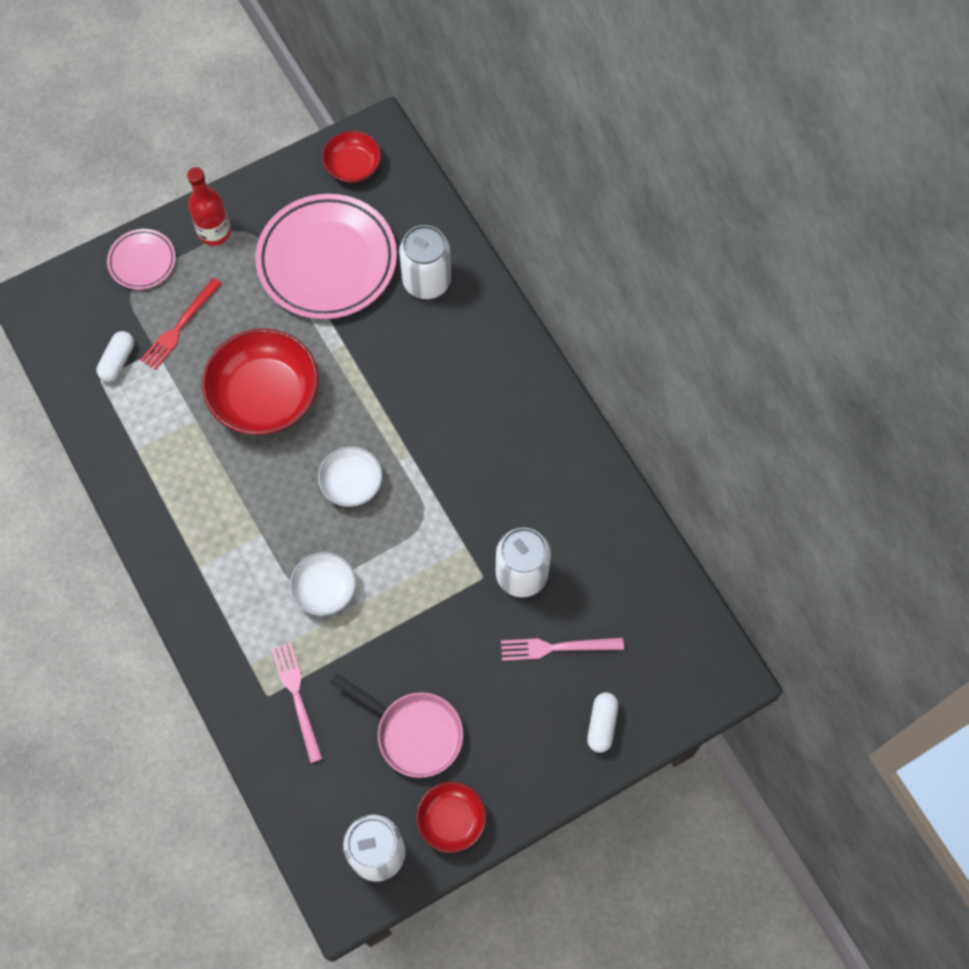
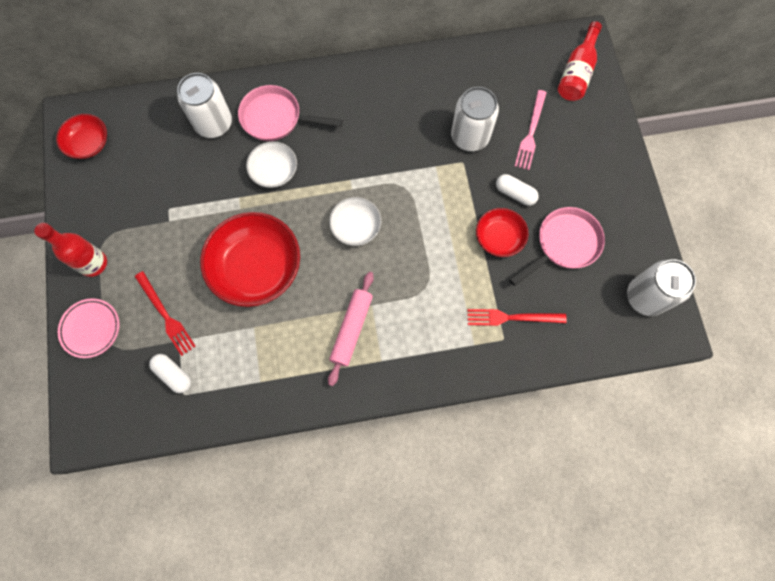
camera: 70 degrees left, 5 degrees up
(225, 522) = (351, 329): none -> pink rolling pin
(297, 697) = (512, 318): pink fork -> red fork
(324, 589) = (433, 272): white bowl -> white bowl (274, 171)
(327, 261) = (162, 187): pink plate -> none
(451, 820) = (634, 240): red bowl -> red bowl (499, 238)
(460, 345) = (276, 118): none -> pink pan
(602, 724) = (594, 124): white capsule -> white capsule (515, 193)
(672, 681) = (577, 72): none -> red bottle

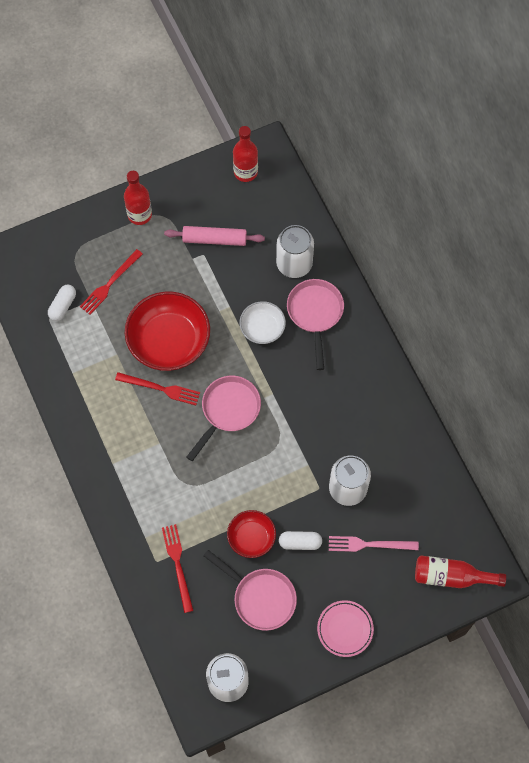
camera: 75 degrees right, 5 degrees down
(89, 143) = (245, 172): red bowl -> red bottle
(91, 329) = (85, 232): pink plate -> pink plate (345, 629)
(309, 289) = (160, 388): none -> red fork
(351, 329) = (134, 432): pink rolling pin -> pink rolling pin (214, 239)
(356, 227) = (228, 411): white bowl -> pink pan
(515, 193) = (300, 542): white capsule -> white capsule turned 75 degrees clockwise

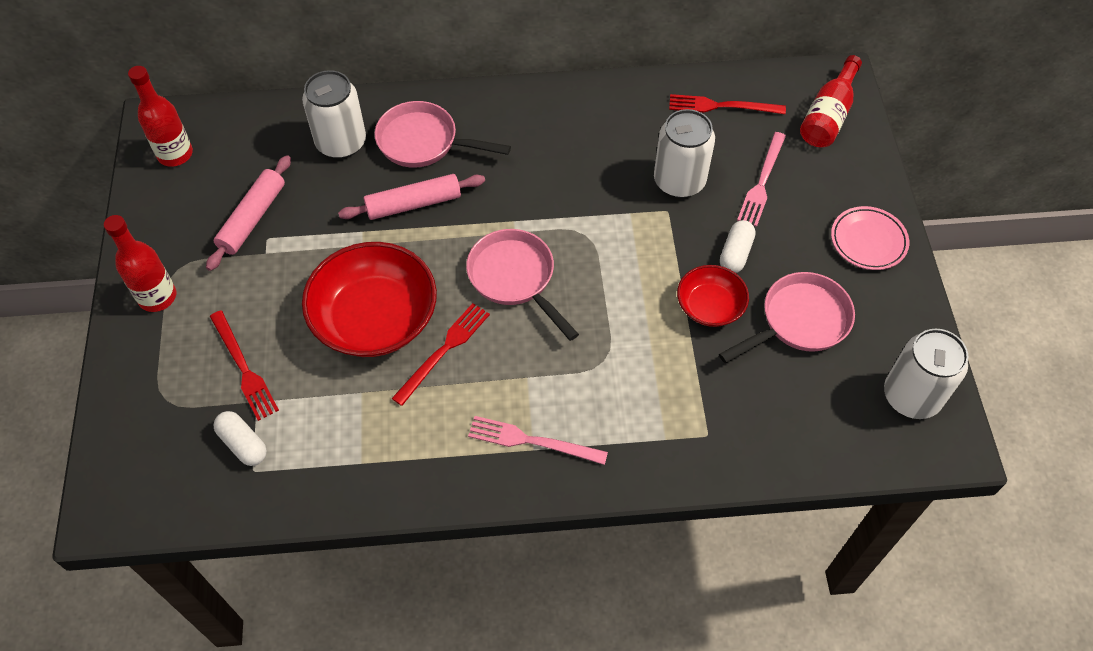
camera: 70 degrees left, 10 degrees down
(117, 461) = (532, 441): none -> pink fork
(178, 565) = (721, 408): red fork -> red fork (722, 106)
(262, 328) = (413, 204): white bowl -> pink rolling pin

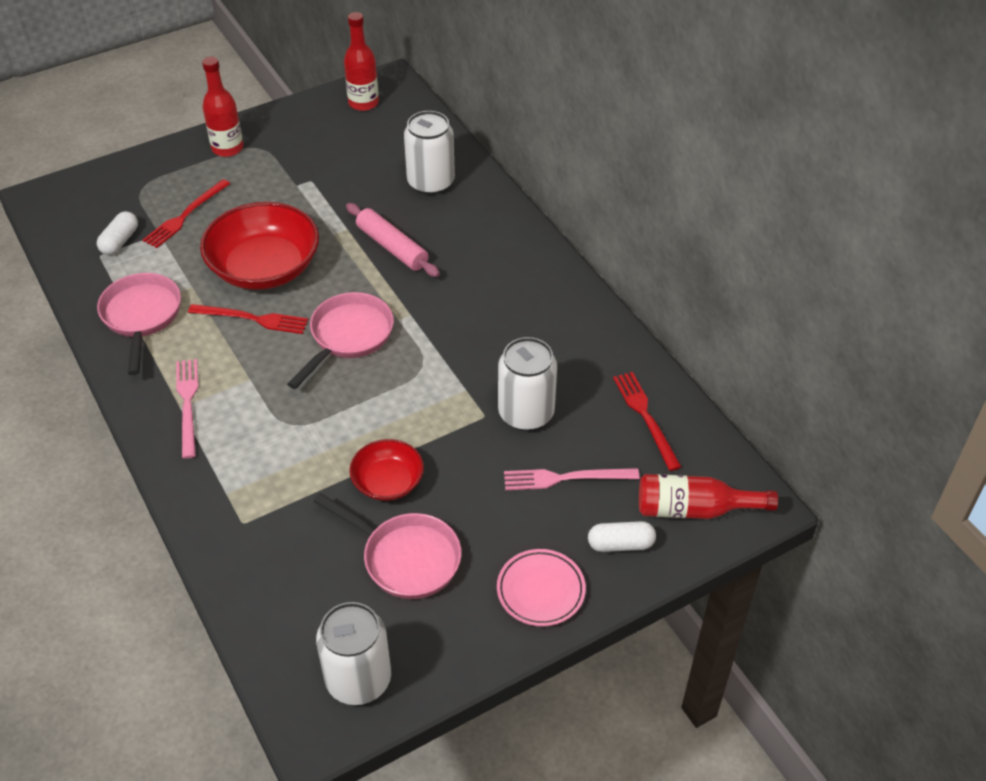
camera: 65 degrees right, 10 degrees down
(252, 218) = (325, 165): pink rolling pin -> none
(424, 142) = (462, 229): pink pan -> pink pan (141, 317)
(735, 253) = (461, 483): white capsule -> white capsule (620, 544)

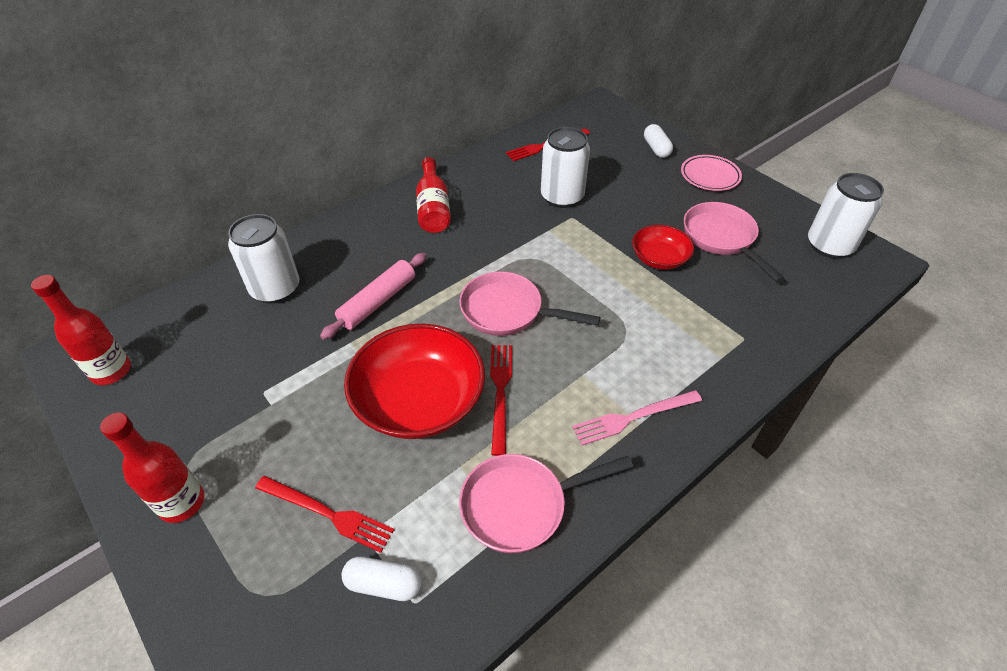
camera: 100 degrees left, 0 degrees up
(405, 558) = (721, 238): pink pan -> pink pan turned 45 degrees counterclockwise
(565, 478) = (614, 174): pink fork -> none
(694, 509) = (614, 124): red bottle -> red bottle (433, 208)

